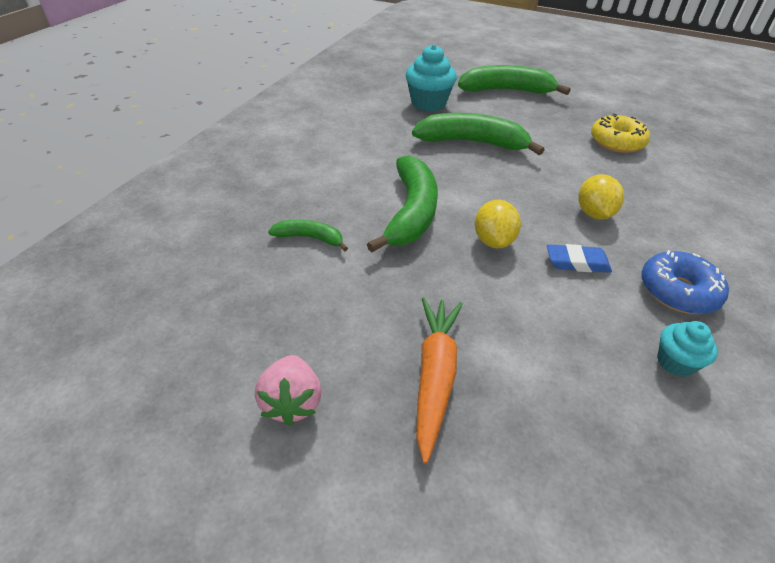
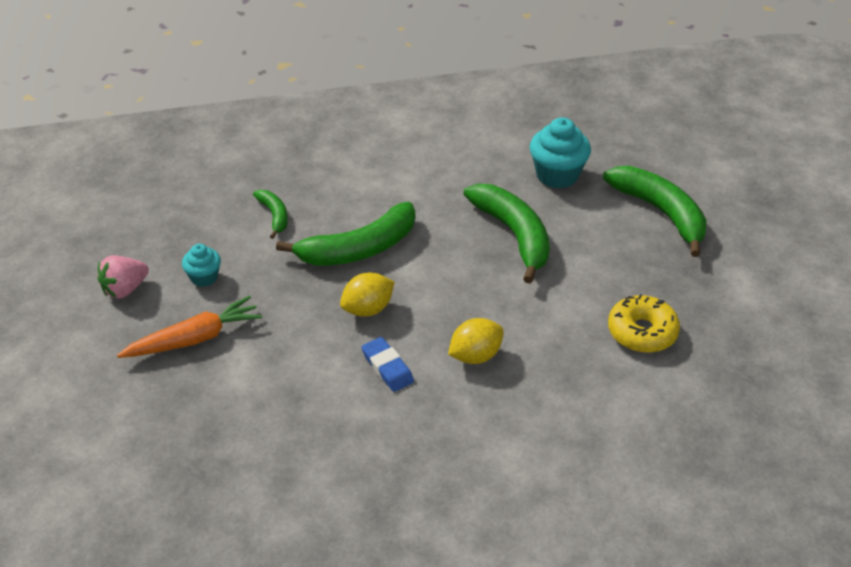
camera: 55 degrees right, 0 degrees up
(675, 362) = (313, 457): turquoise cupcake -> turquoise cupcake (204, 277)
(678, 291) = (407, 440): blue donut -> none

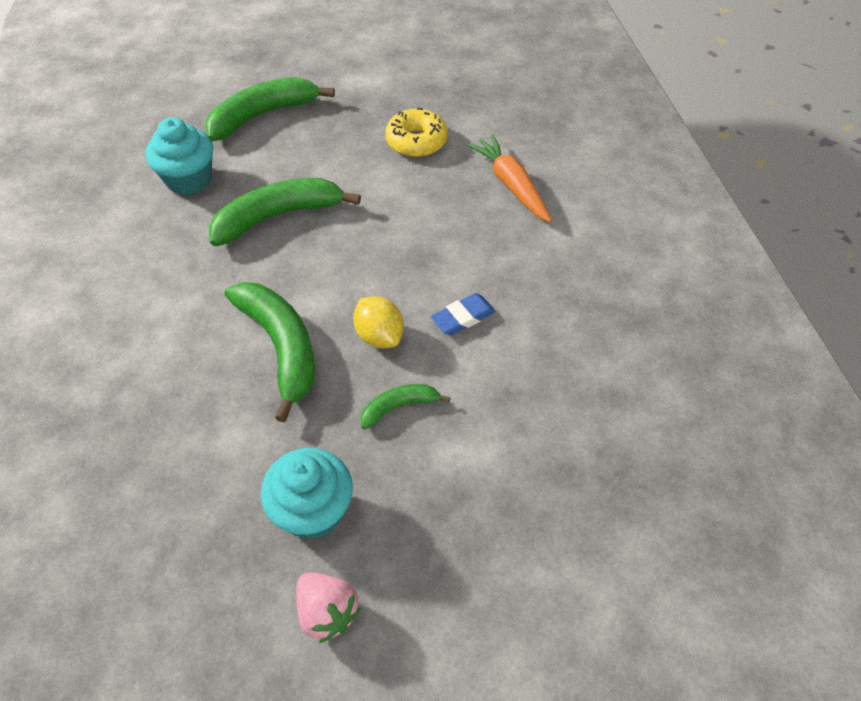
camera: 90 degrees left, 10 degrees up
(195, 338) = (422, 507): orange carrot -> orange carrot (511, 185)
(204, 277) = (313, 511): turquoise cupcake -> turquoise cupcake, size x1.73
(274, 215) = (204, 440): green banana -> green banana (399, 407)
(475, 356) = (446, 250): yellow lemon -> none

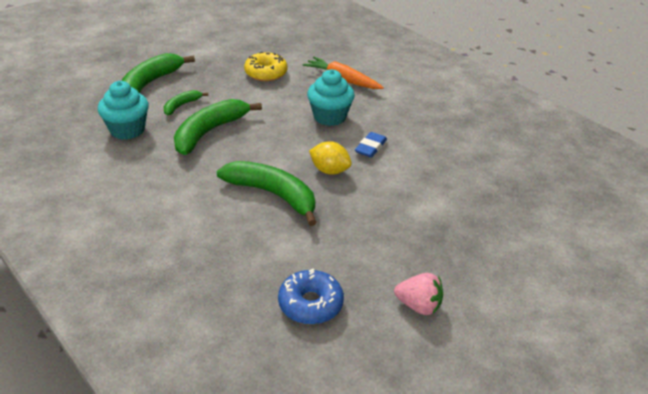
camera: 30 degrees left, 15 degrees down
(200, 540) = (310, 304): none -> blue donut
(313, 511) = (367, 264): turquoise cupcake -> turquoise cupcake (329, 117)
(399, 407) = (372, 199): green banana -> green banana (181, 106)

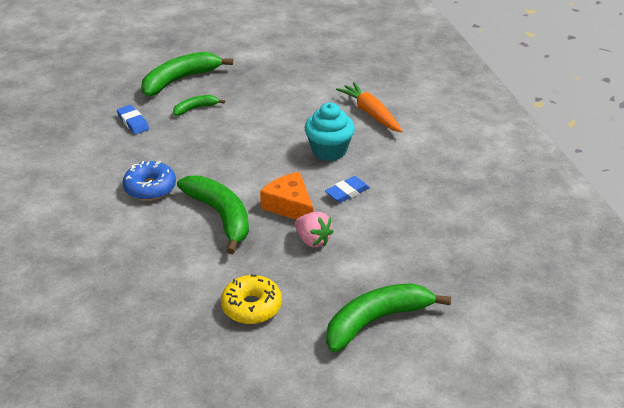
camera: 25 degrees right, 0 degrees up
(127, 130) = (133, 122): turquoise cupcake -> blue eraser
(209, 132) = (203, 141): green banana -> green banana (376, 321)
(266, 73) = (298, 90): yellow donut -> yellow donut (251, 306)
(310, 304) = (185, 324): blue donut -> blue donut (150, 188)
(329, 170) = (289, 206): yellow lemon -> orange cheese
(418, 306) = (279, 354): pink strawberry -> pink strawberry (312, 240)

